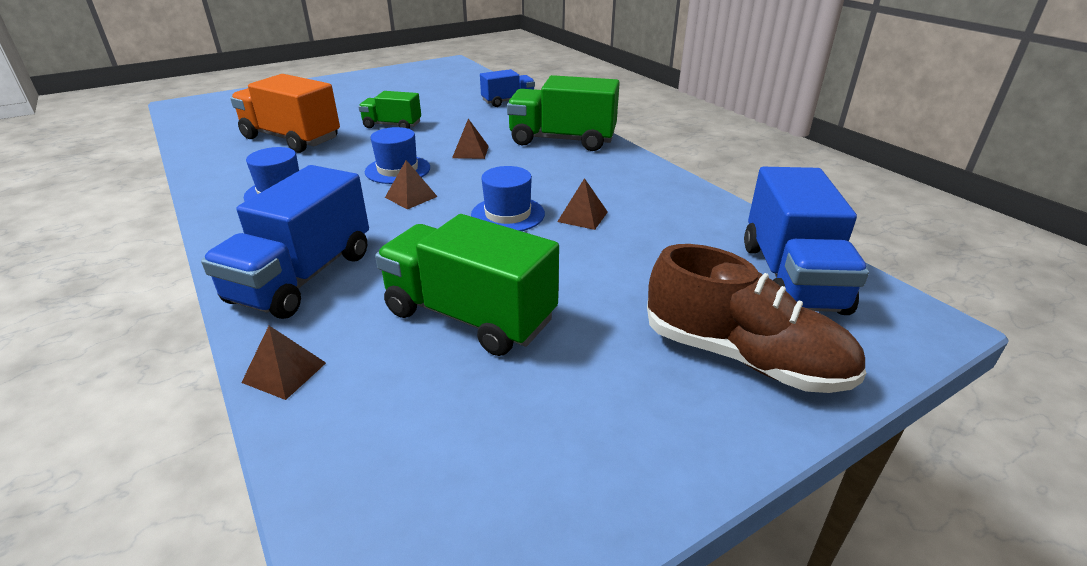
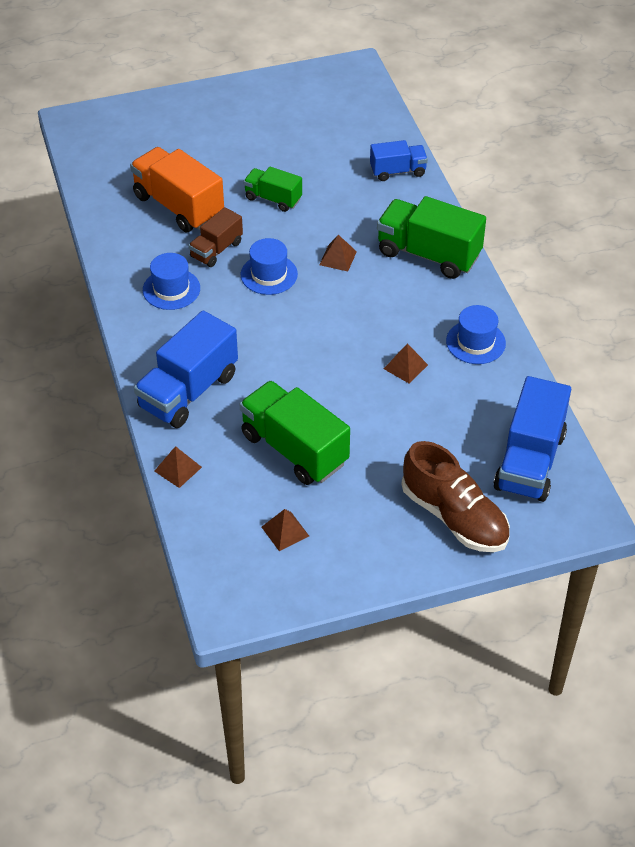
camera: 15 degrees right, 15 degrees up
(335, 160) = (216, 250): none -> brown truck
(411, 197) = (275, 315): brown pyramid -> brown pyramid (285, 531)
(508, 214) = (347, 352): blue hat -> blue hat (475, 342)

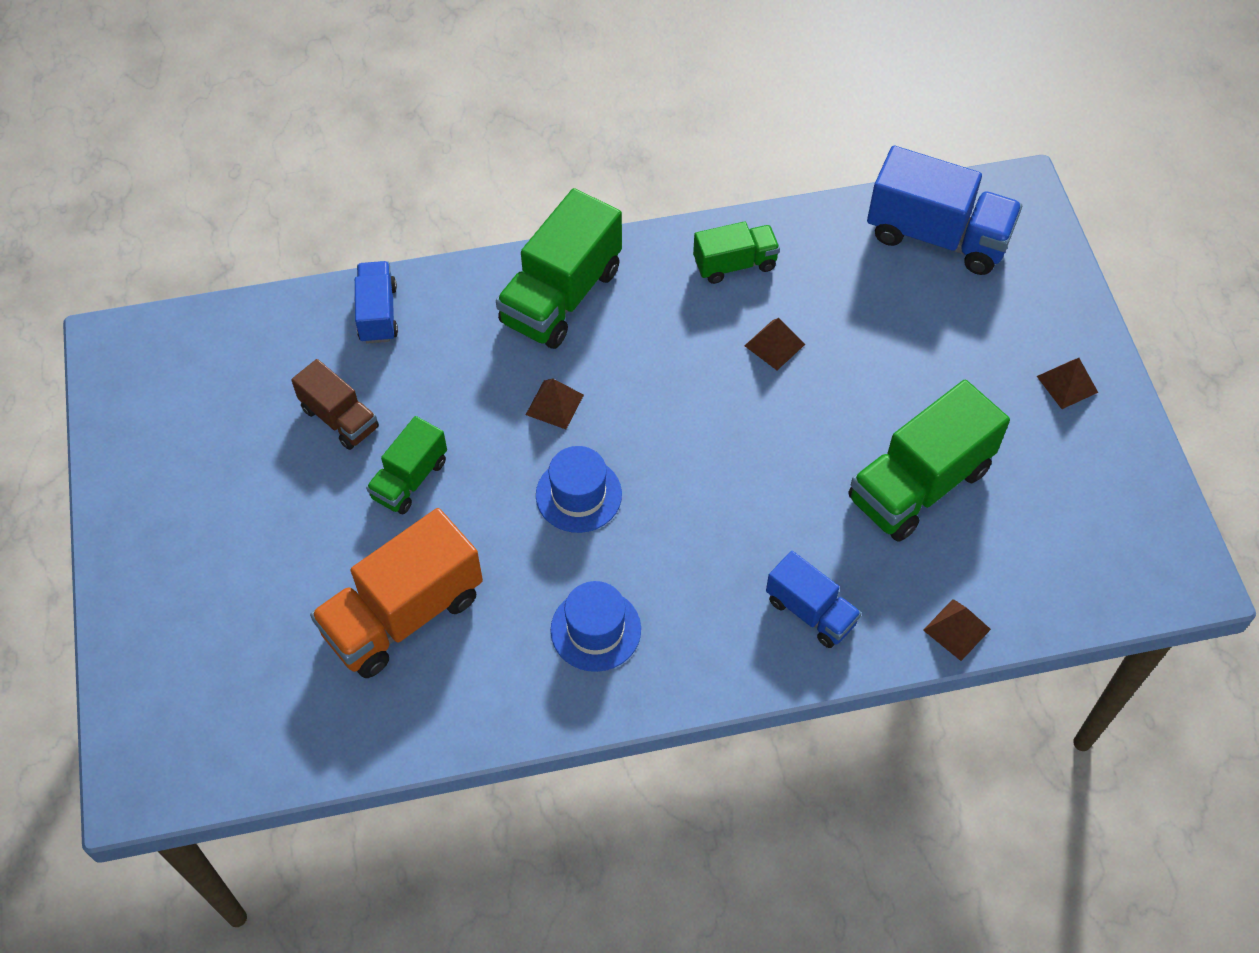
camera: 85 degrees left, 10 degrees up
(188, 391) = (810, 611): blue truck -> blue truck, size x0.57
(216, 250) = (515, 563): brown truck -> brown truck (340, 418)
(285, 531) = (1059, 504): brown pyramid -> brown pyramid (1067, 384)
(454, 517) = (1026, 321): brown shoe -> none
(475, 342) = (735, 264): blue hat -> green truck

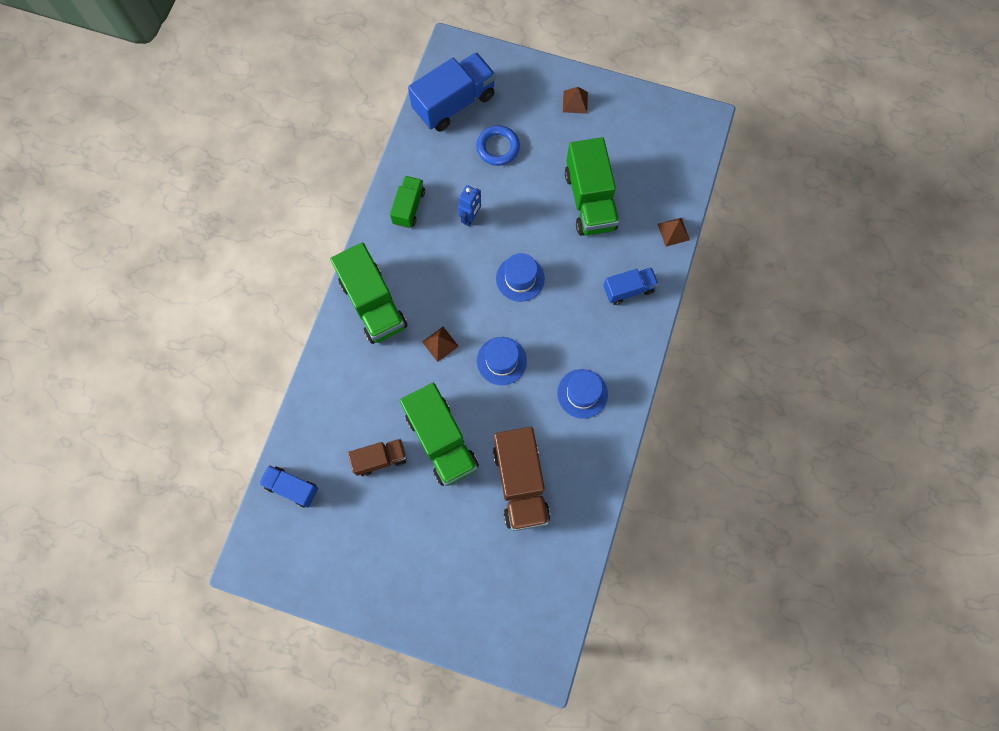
camera: 60 degrees left, 15 degrees up
(378, 313) = (323, 405): blue truck -> blue truck (292, 487)
(403, 614) = (520, 483): orange truck -> brown truck
(409, 479) = (441, 440): green truck -> green truck, size x1.75
(724, 454) = (520, 278): none -> blue hat
(774, 345) = (470, 217): brown pyramid -> blue robot
(911, 323) = (498, 147): none -> blue ring

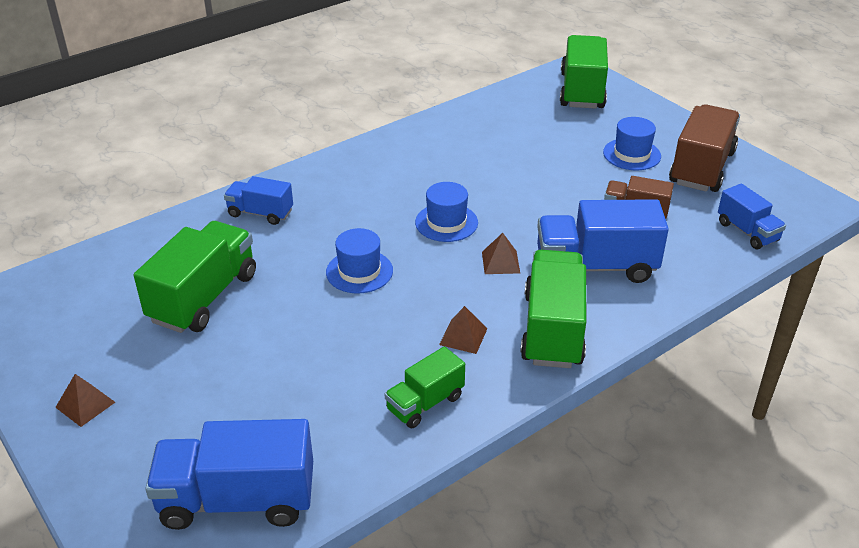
camera: 145 degrees left, 35 degrees down
(377, 379) = (595, 266): none -> blue truck
(441, 440) = (560, 199): green truck -> green truck (582, 91)
(470, 217) = (357, 352): blue robot -> none
(498, 147) = (242, 407): blue ring -> none
(520, 483) = (507, 148): brown truck -> brown truck (701, 168)
(582, 393) = (391, 171): blue hat -> blue hat (631, 154)
(673, 232) = (158, 231): brown pyramid -> brown pyramid (463, 336)

